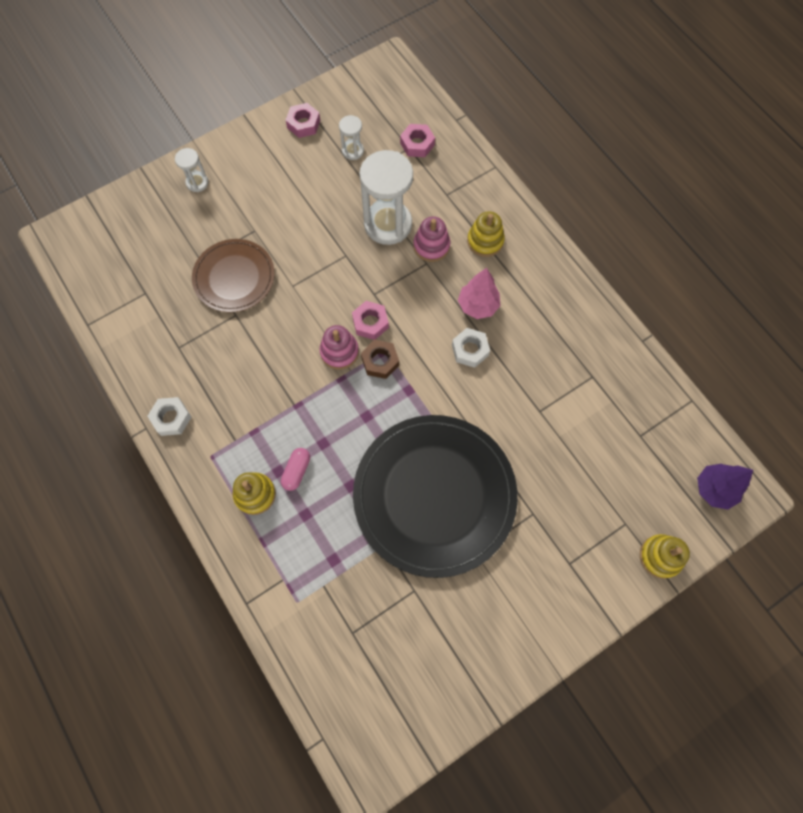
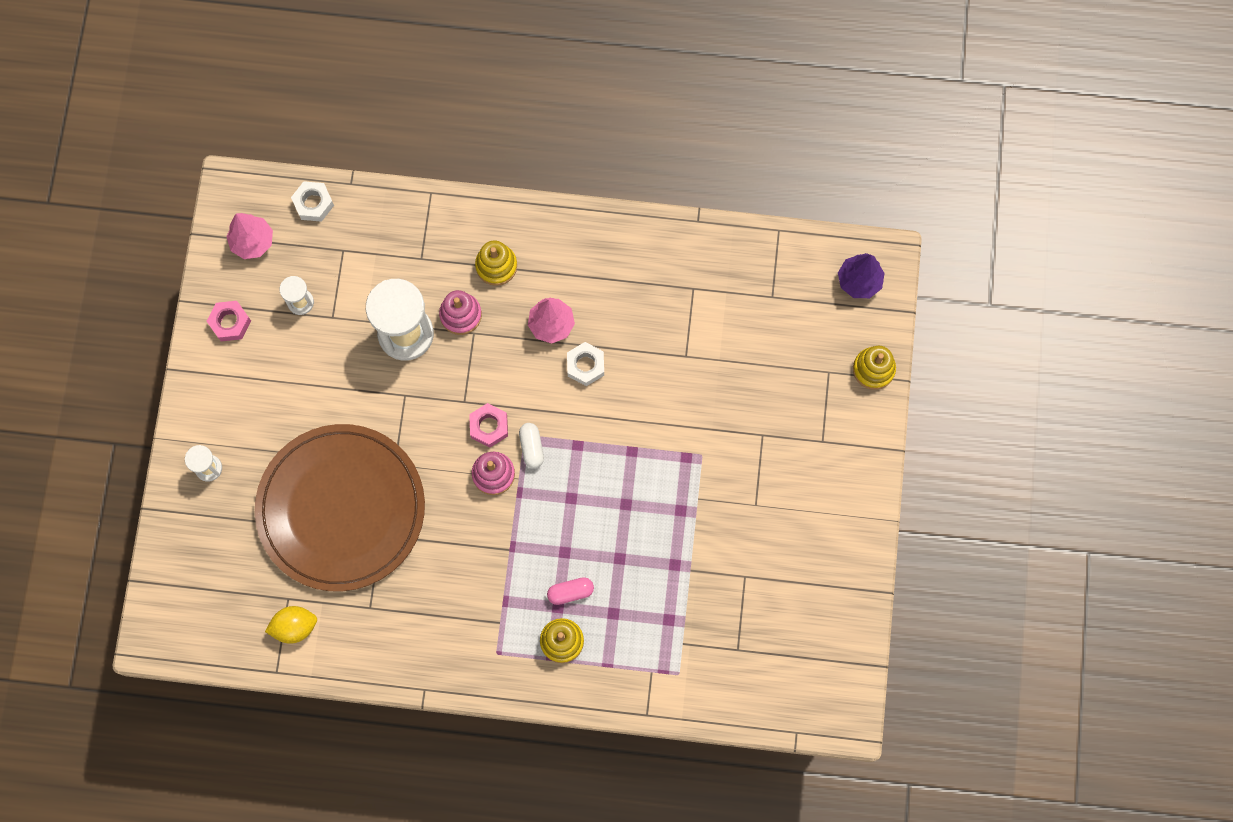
camera: 50 degrees left, 5 degrees up
(128, 312) = (294, 627): none -> yellow lemon
(171, 418) = (433, 661): white nut -> white nut (313, 203)
(234, 277) = (341, 509): brown plate -> brown plate, size x1.78
(297, 471) = (570, 592): pink capsule -> pink capsule turned 75 degrees counterclockwise
(367, 97) = (252, 242): none -> pink tree
(380, 361) = (531, 447): brown nut -> white capsule
(417, 144) = (345, 240): pink nut -> none
(434, 495) = (683, 498): black plate -> none

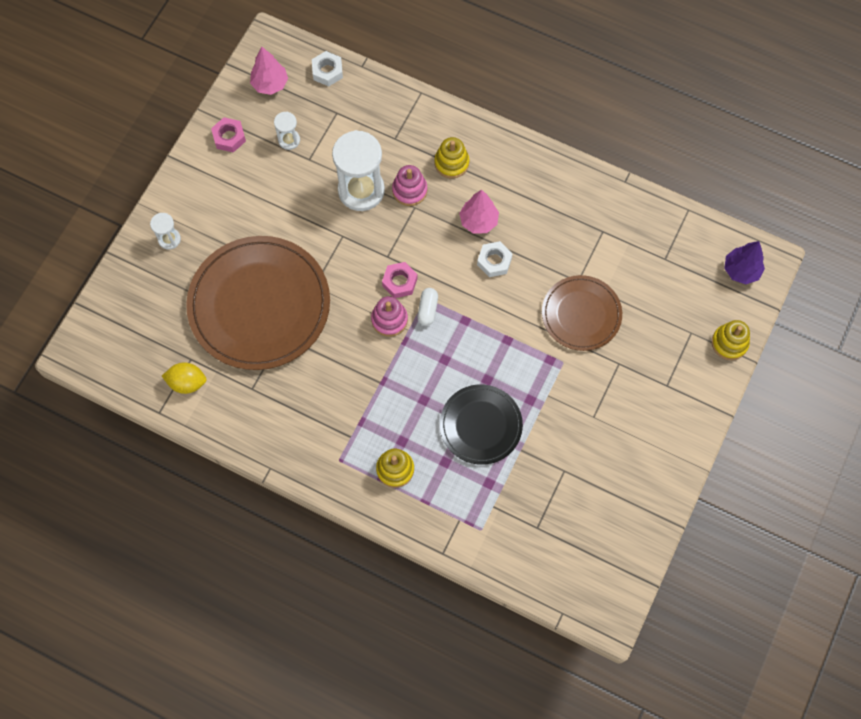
camera: 20 degrees right, 5 degrees down
(570, 592) = (416, 433): pink capsule -> none
(637, 558) = (480, 425): none -> black plate
(702, 393) = (581, 314): none -> brown plate

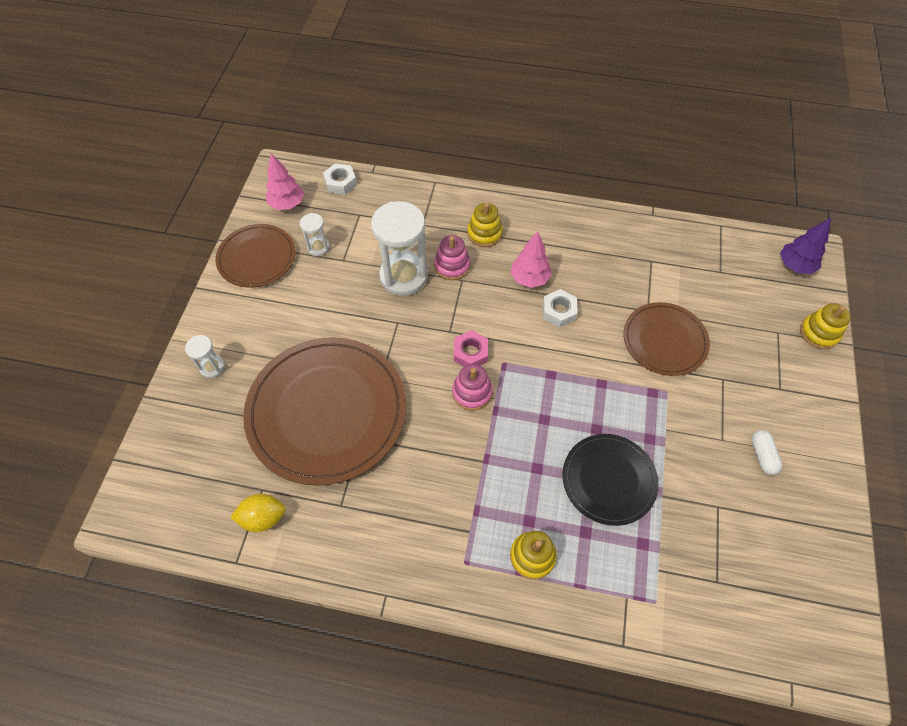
camera: 15 degrees left, 10 degrees down
(229, 137) = (257, 258): pink nut -> brown plate
(427, 309) = (508, 373): white capsule -> white capsule (762, 455)

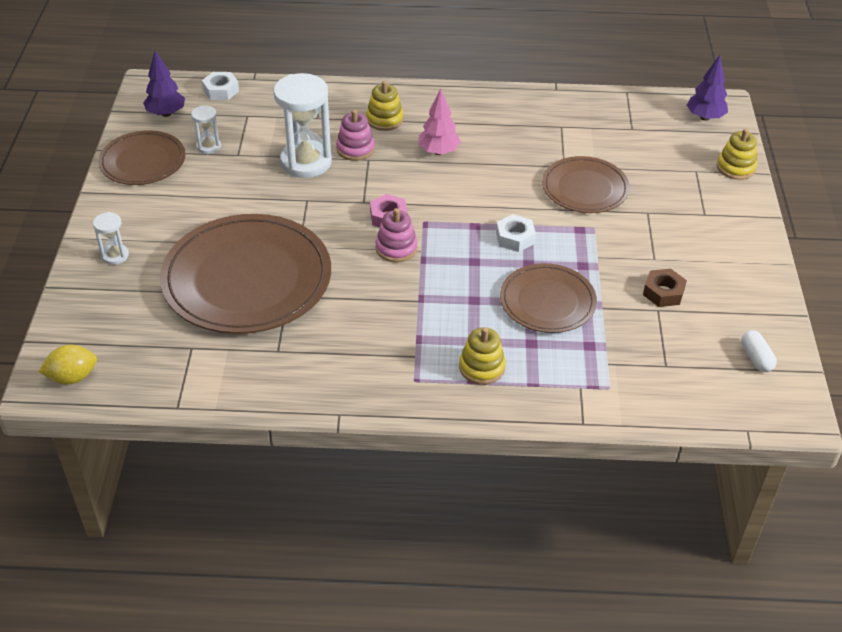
camera: 10 degrees left, 15 degrees down
(263, 517) = (198, 369): yellow lemon -> yellow lemon (72, 377)
(287, 204) = (166, 113): pink tree -> purple tree
(559, 311) = (473, 175): white nut -> white nut (515, 238)
(608, 480) = (547, 301): black plate -> brown plate
(726, 485) = (663, 292): none -> brown nut
(762, 455) = (694, 266): white capsule -> white capsule (756, 358)

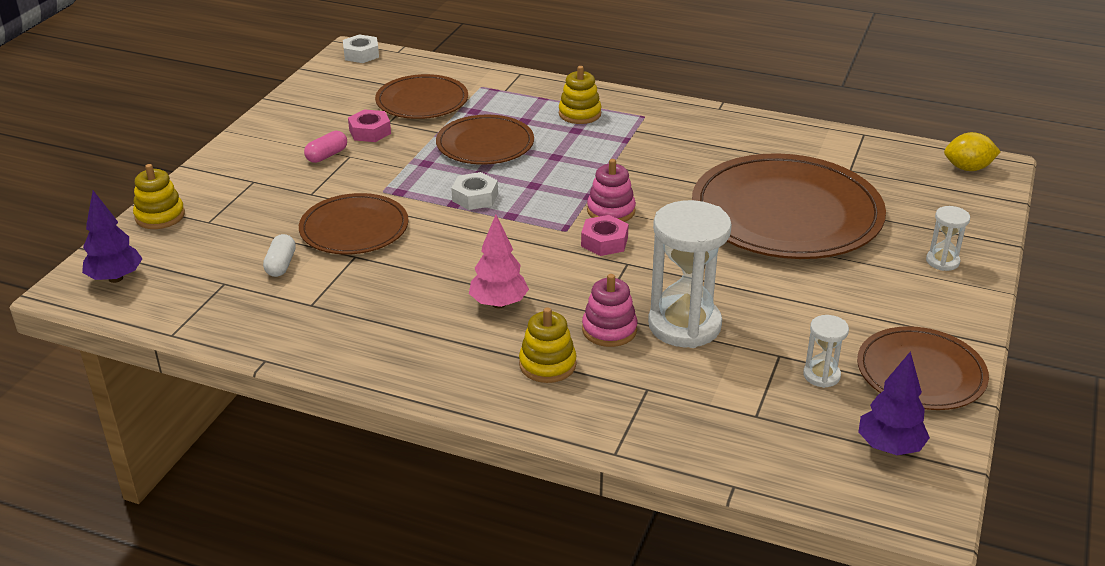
camera: 160 degrees left, 10 degrees down
(221, 90) = (794, 473): white nut -> white nut (361, 54)
(651, 348) = (422, 101): none -> brown plate
(663, 292) = (370, 132): brown nut -> pink nut
(673, 254) = (327, 155): none -> pink capsule
(756, 358) = (341, 82): white capsule -> white capsule (281, 265)

